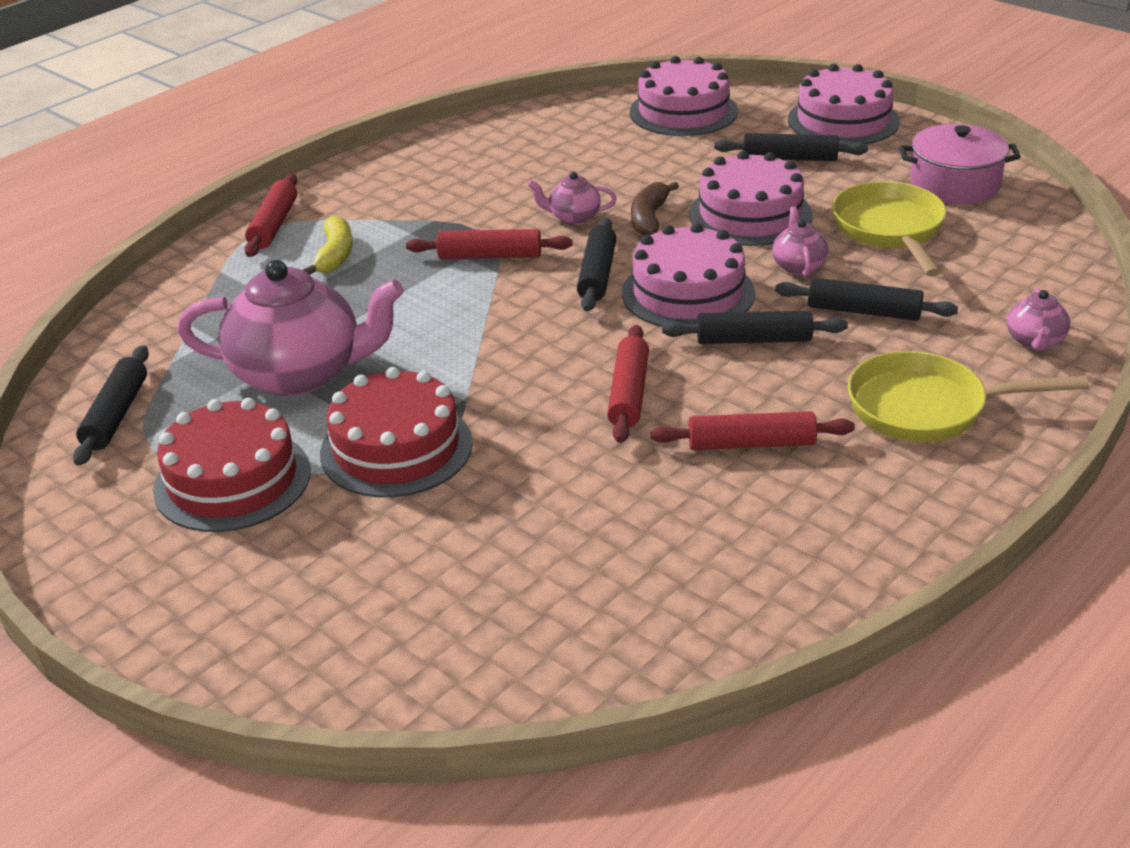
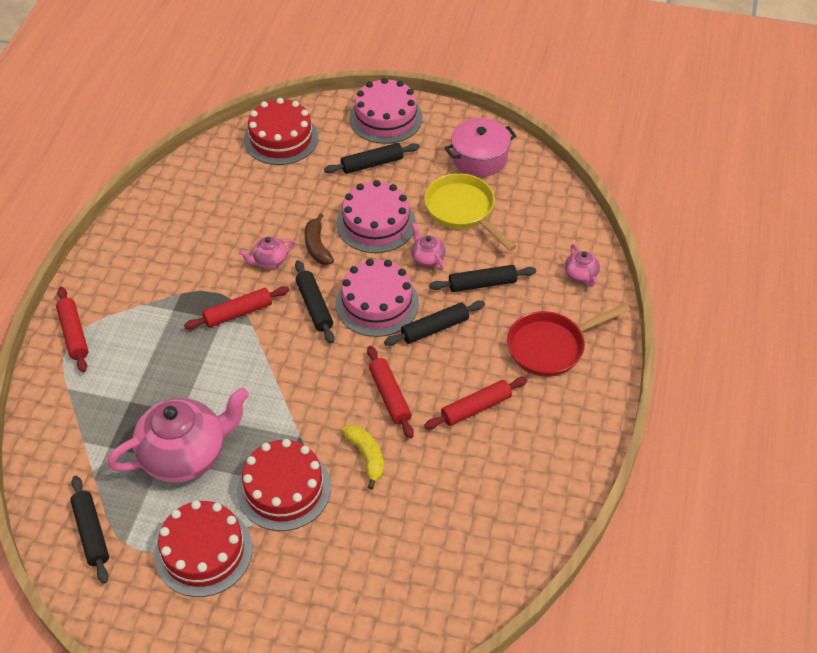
camera: 30 degrees left, 15 degrees up
(335, 255) = (136, 347): yellow banana -> yellow banana (366, 456)
(683, 112) = (281, 138): pink cake -> red cake
(927, 408) = (551, 347): yellow pan -> red pan

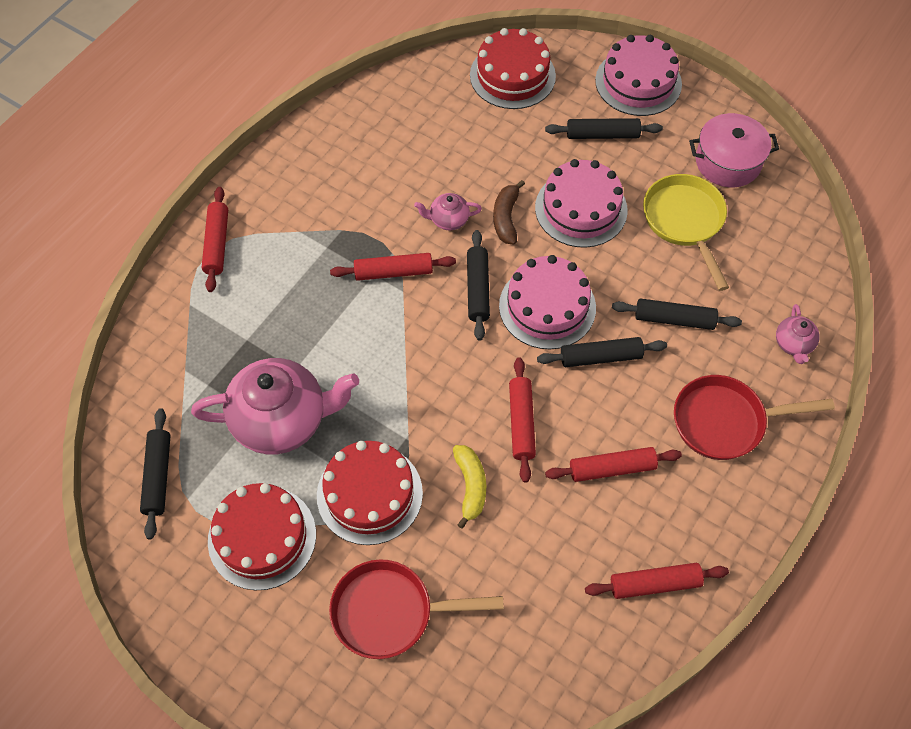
camera: 20 degrees right, 10 degrees up
(337, 573) = (390, 612): none -> red pan
(427, 258) = (623, 269): pink teapot -> none
(542, 482) = (655, 584): none -> red rolling pin

